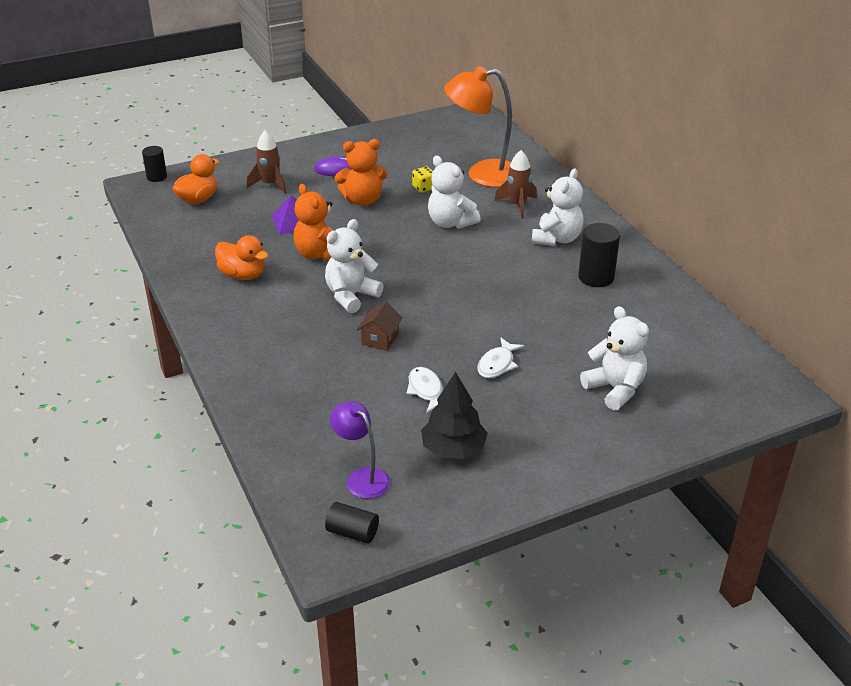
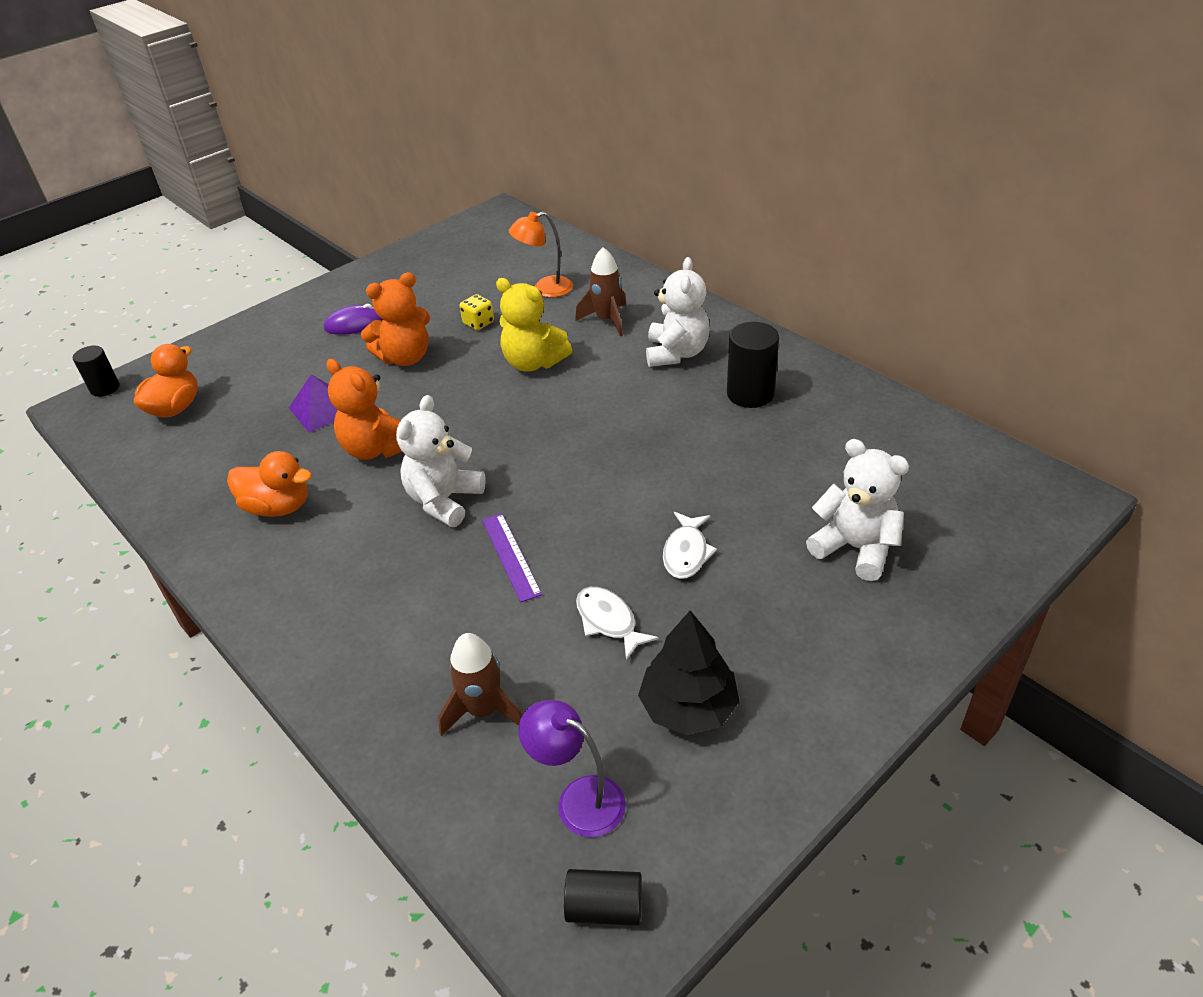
camera: 15 degrees left, 5 degrees up
(270, 185) = (271, 364): brown rocket -> brown rocket (484, 710)
(380, 339) = (510, 556): brown house -> purple ruler
(450, 223) = (533, 363): white teddy bear -> yellow teddy bear
(482, 174) = (545, 289): orange lamp -> orange lamp, size x0.57

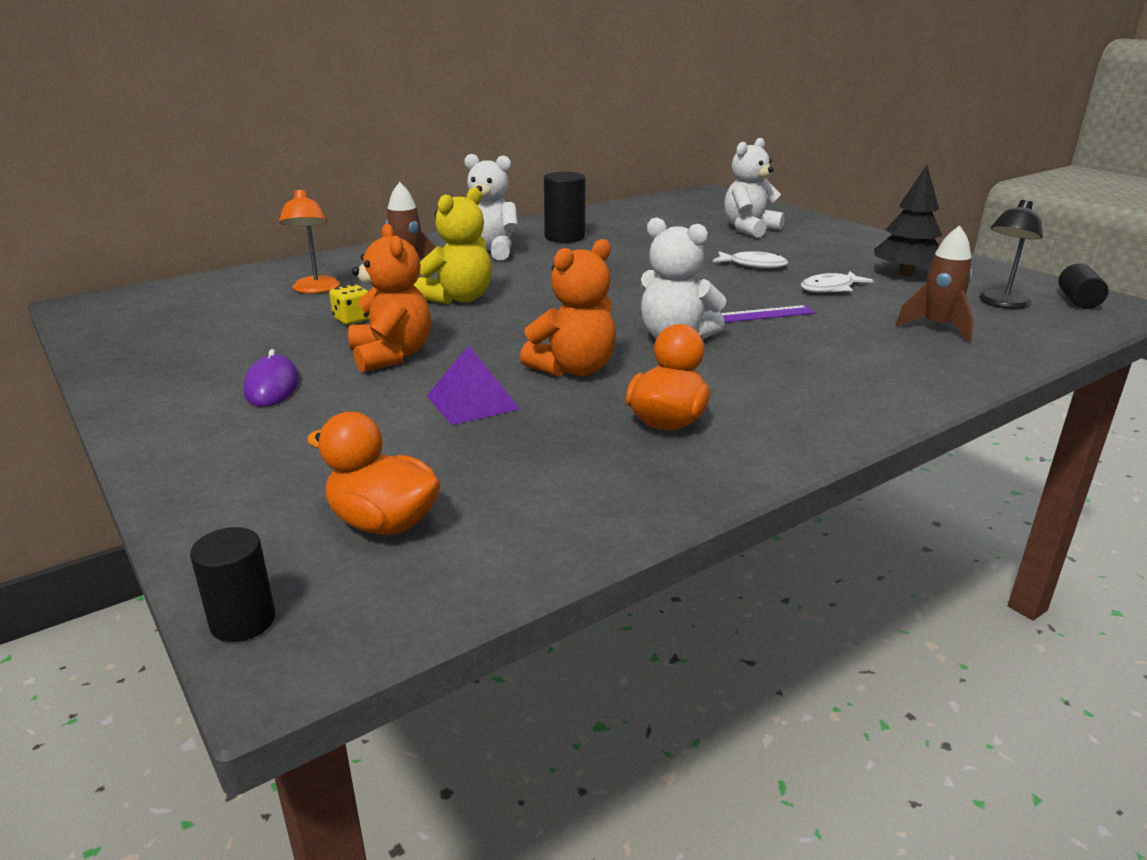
camera: 85 degrees left, 15 degrees down
(578, 799) = (1001, 303): purple lamp -> black lamp

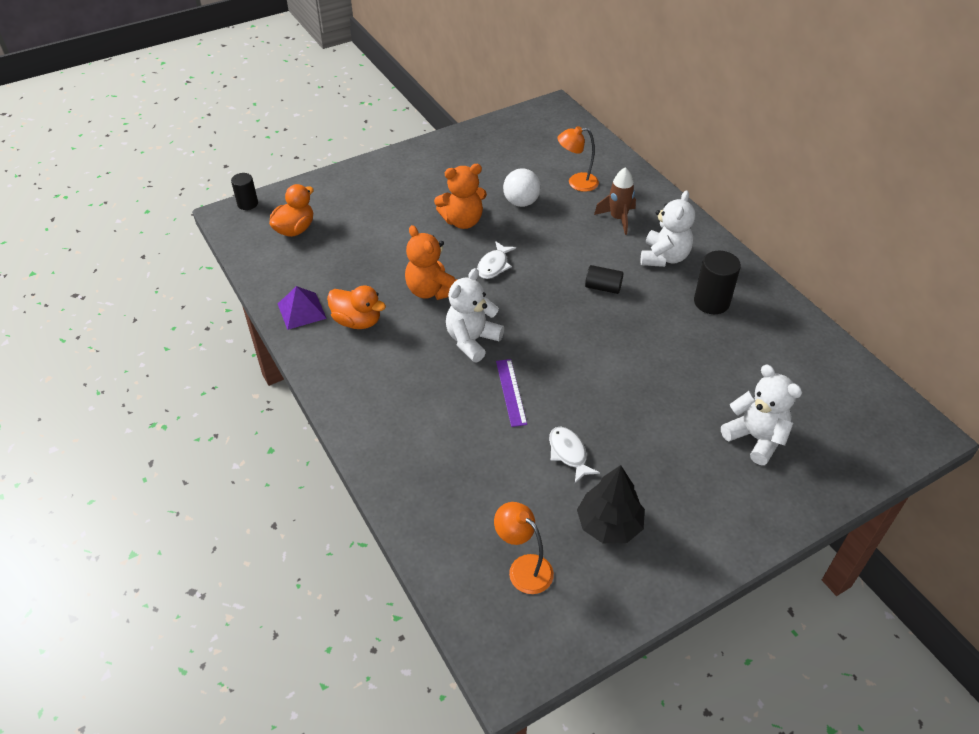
camera: 95 degrees right, 20 degrees up
(272, 386) = (430, 185): purple mouse -> none
(352, 319) = (521, 202): yellow dice -> white ball
(459, 298) = (555, 244): yellow teddy bear -> none
(472, 402) = (397, 252): purple pyramid -> purple pyramid (301, 311)
(753, 265) = (634, 415): white fish -> white fish (494, 265)
(937, 327) = (473, 496): brown rocket -> none
(1001, 303) = (523, 568): black lamp -> orange lamp
(1078, 301) = (526, 638): black cylinder -> black cylinder (603, 287)

